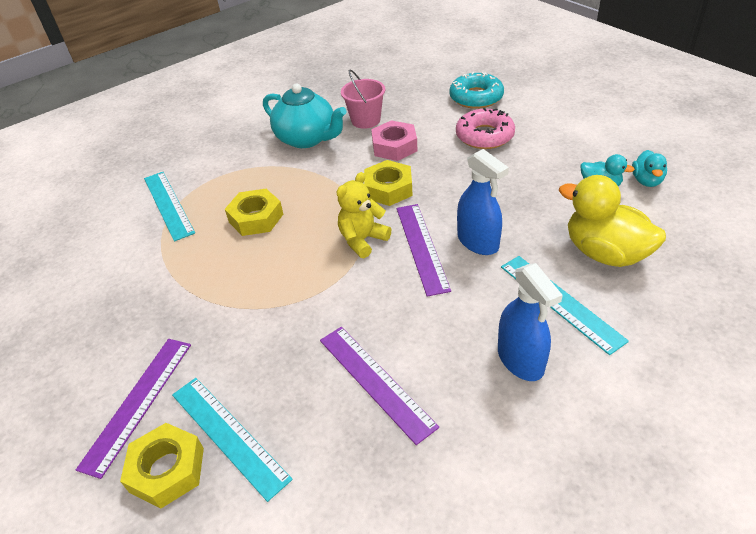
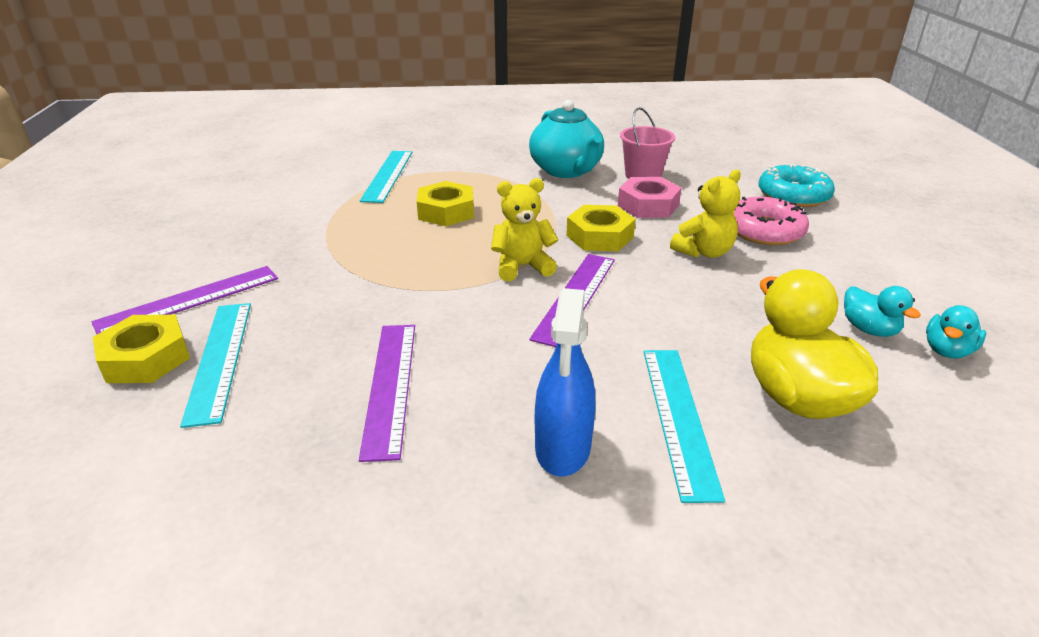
camera: 30 degrees right, 10 degrees down
(465, 171) = (704, 252): none -> yellow teddy bear
(478, 242) = (644, 318): blue spray bottle -> none

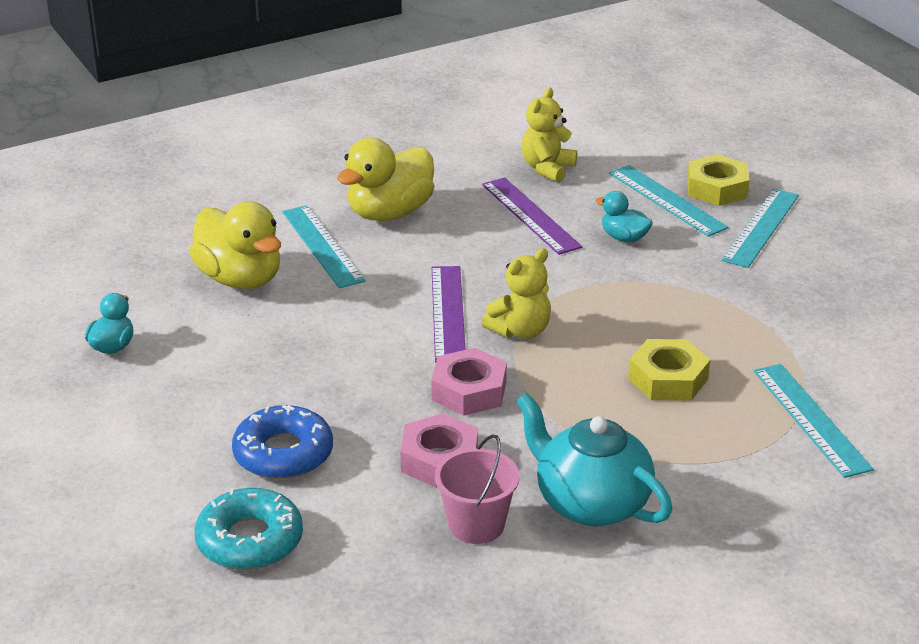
camera: 155 degrees right, 0 degrees up
(189, 300) = (761, 227): purple ruler -> turquoise ruler
(563, 448) = (389, 213): blue spray bottle -> yellow duck
(599, 236) = (469, 391): yellow nut -> pink nut
(704, 252) = (346, 400): yellow teddy bear -> yellow teddy bear (547, 169)
(764, 231) = (283, 453): pink donut -> blue donut
(869, 329) = (177, 350): turquoise duck -> turquoise duck (624, 238)

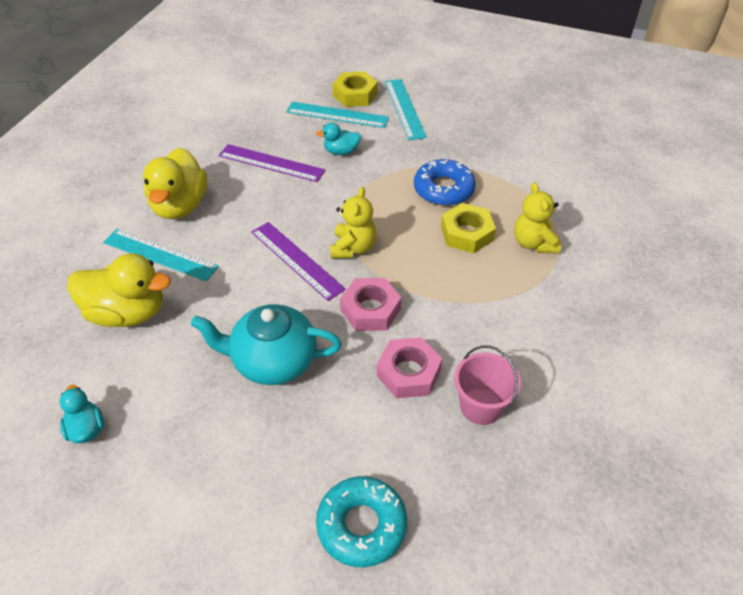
camera: 40 degrees left, 15 degrees up
(283, 453) = (308, 436): blue donut -> blue donut (443, 189)
(547, 169) = (246, 126): yellow teddy bear -> yellow teddy bear (533, 243)
(590, 503) = (521, 345): turquoise teapot -> turquoise teapot (273, 361)
(811, 419) = (560, 217): turquoise ruler -> none

